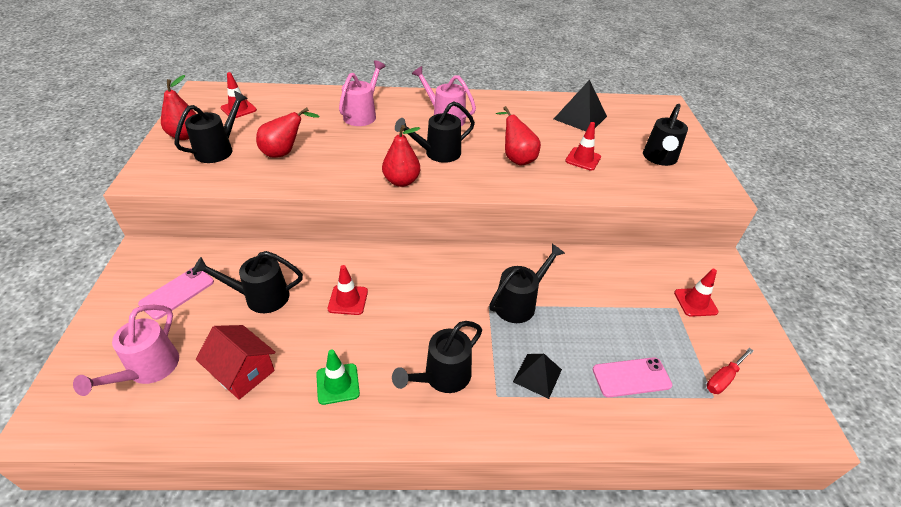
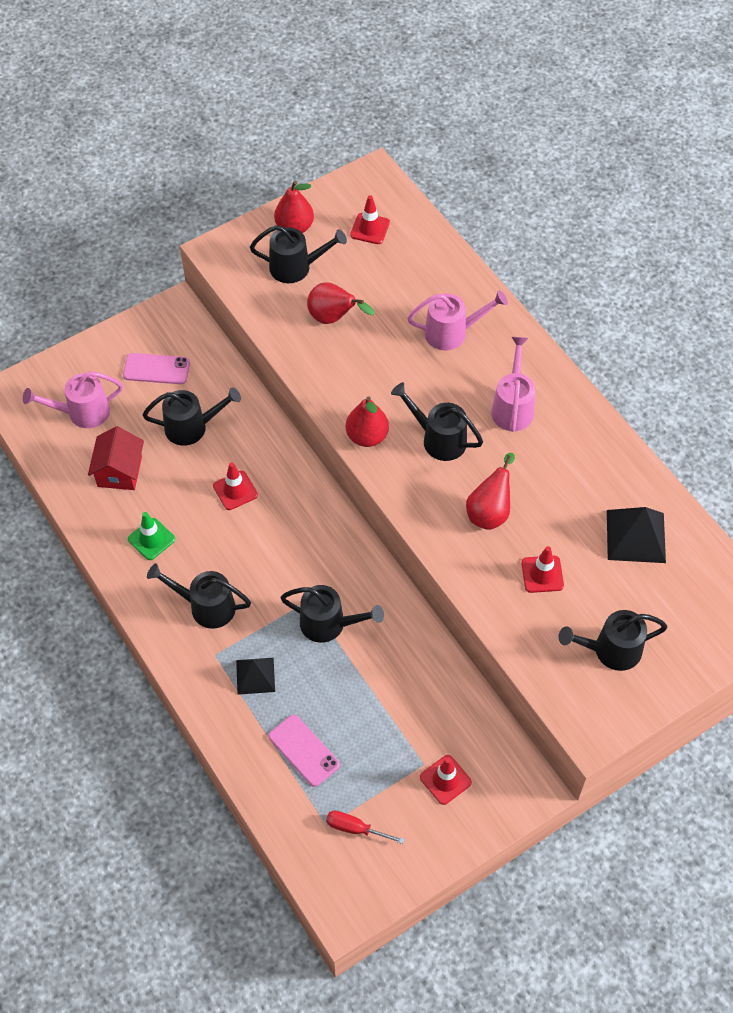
camera: 60 degrees right, 15 degrees up
(260, 297) = (192, 427): black watering can -> black watering can turned 120 degrees clockwise

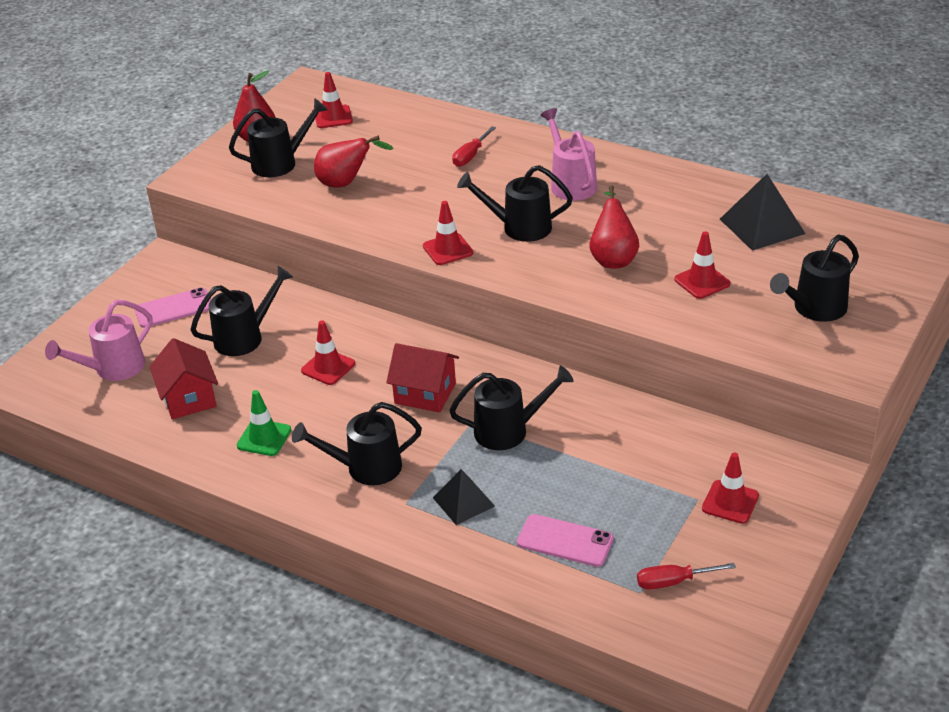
camera: 25 degrees left, 20 degrees down
(290, 554) = (425, 393): none -> red house
(367, 436) = (448, 249): red pear -> red traffic cone
(452, 332) = (470, 156): pink watering can -> red screwdriver

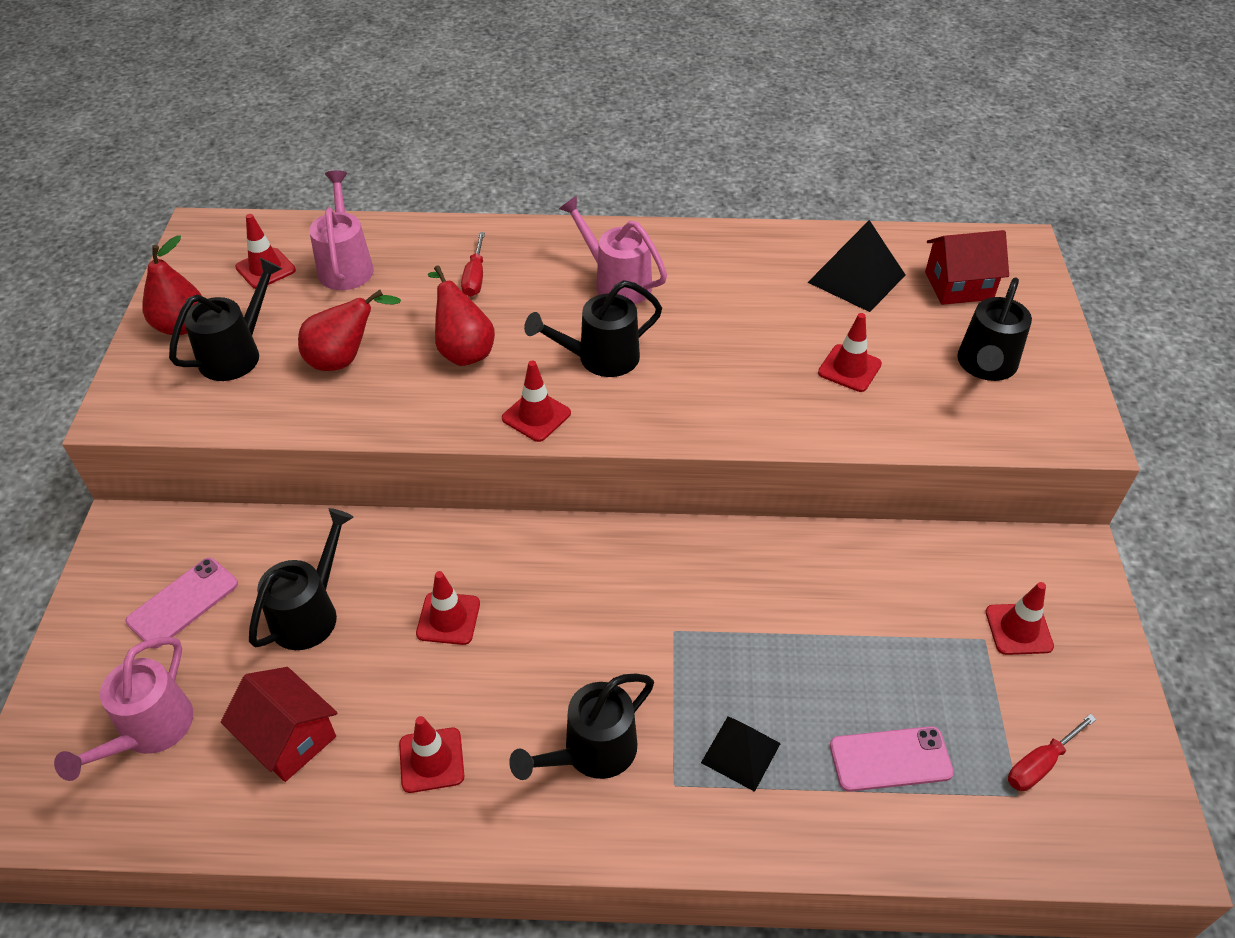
camera: 30 degrees left, 10 degrees up
(264, 438) = (431, 760): green traffic cone -> red traffic cone
(387, 127) = (345, 265): none -> pink watering can
(425, 393) = (592, 612): red house -> red house (958, 286)
(509, 430) = (724, 627): black watering can -> none
(613, 258) = (734, 367): red pear -> red pear (463, 350)

